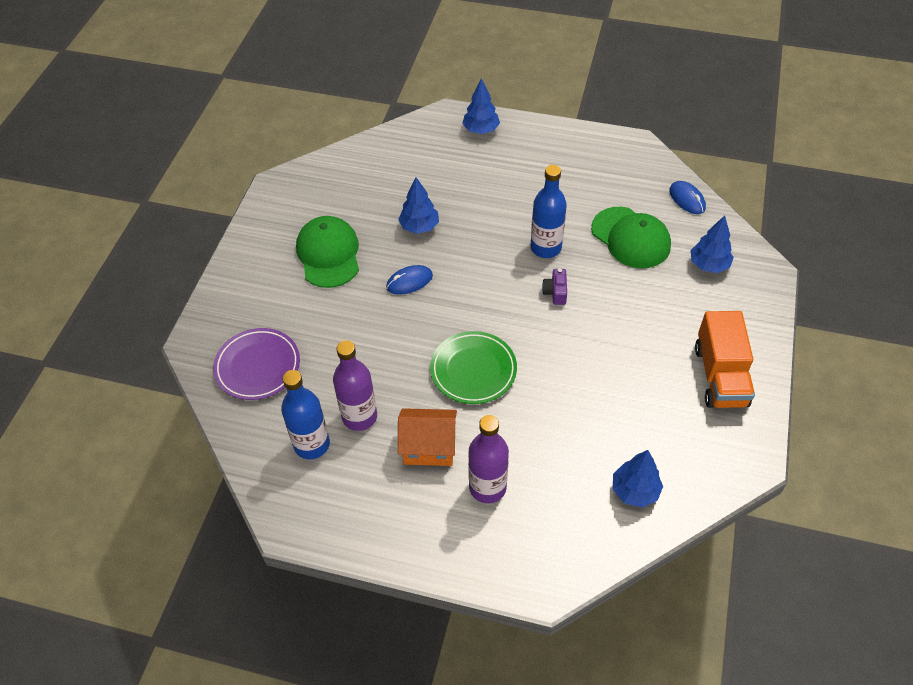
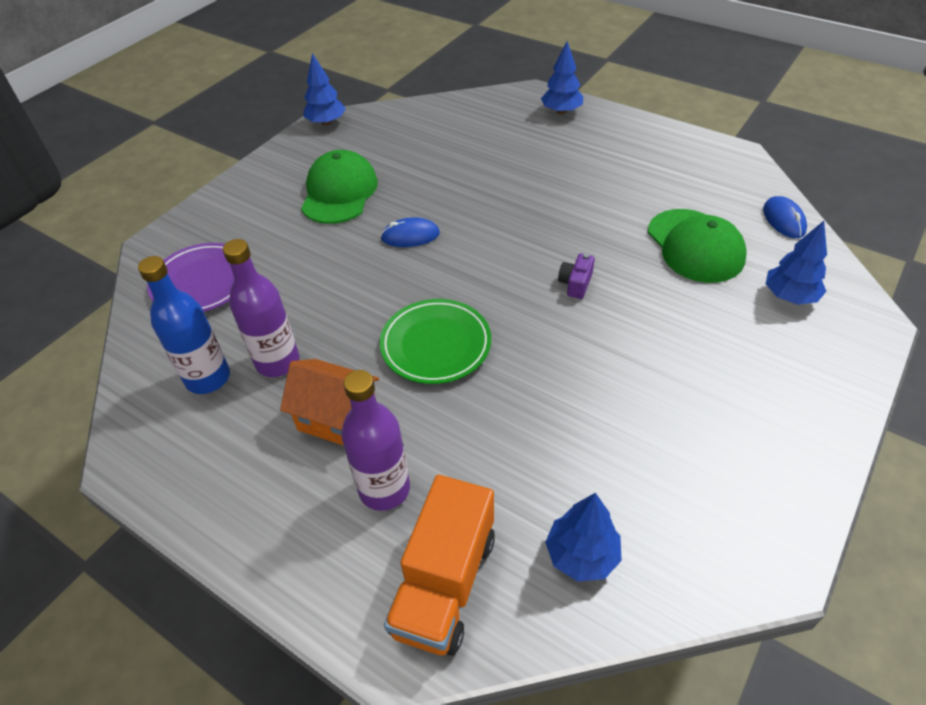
camera: 20 degrees right, 5 degrees down
(419, 227) = (449, 186): blue tree -> blue tree (326, 122)
(545, 248) = (584, 235): blue bottle -> none
(720, 376) = (762, 434): orange truck -> orange truck (444, 583)

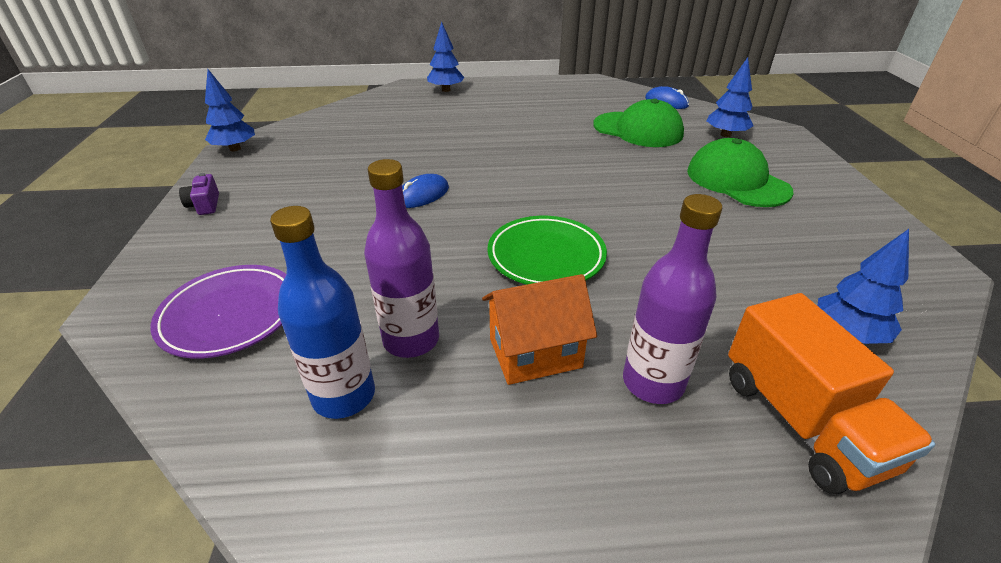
camera: 40 degrees left, 10 degrees down
(339, 192) = (311, 190): green cap -> green cap (737, 181)
(575, 283) = (594, 176): purple camera -> purple camera (205, 205)

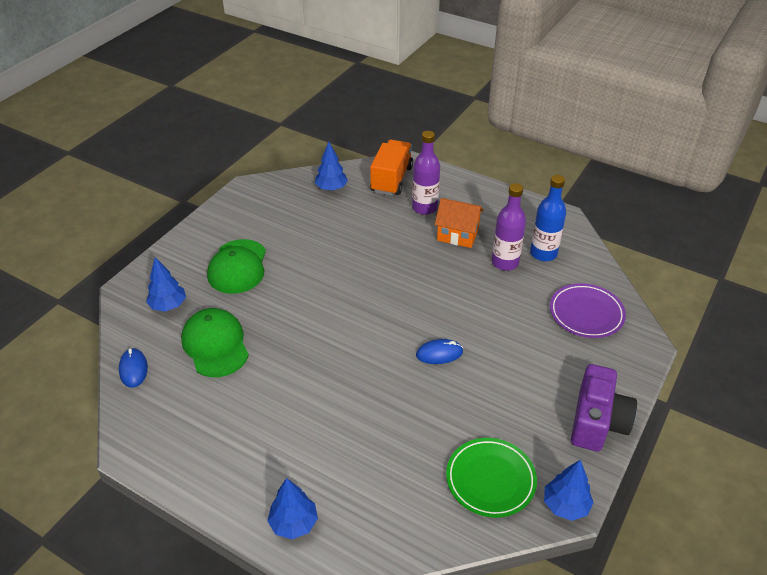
camera: 145 degrees left, 5 degrees up
(205, 205) = (597, 422): purple camera -> purple camera, size x2.24
(546, 256) = (408, 273): green plate -> green plate (490, 479)

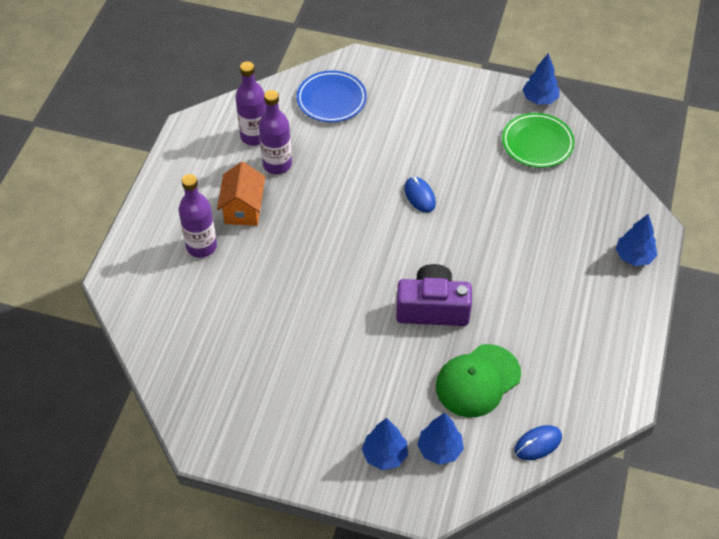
camera: 105 degrees left, 10 degrees up
(238, 267) = (356, 402): green cap -> none
(331, 188) = (183, 349): blue tree -> blue tree (385, 455)
(391, 179) = (152, 290): orange truck -> none
(543, 253) = (254, 136): blue bottle -> purple bottle
(586, 313) = (331, 99): purple plate -> blue plate
(597, 422) = (454, 86): purple camera -> purple camera (432, 308)

